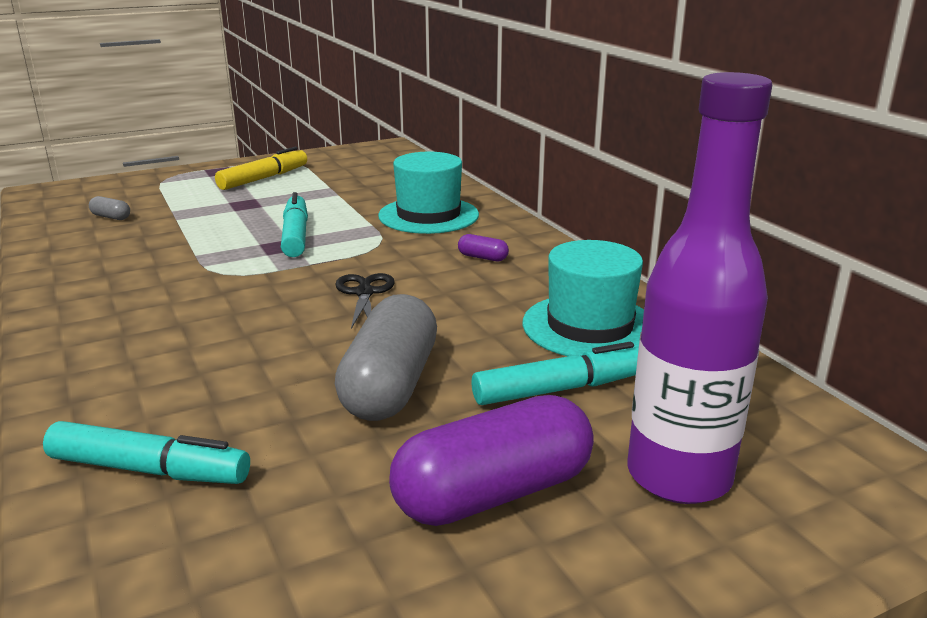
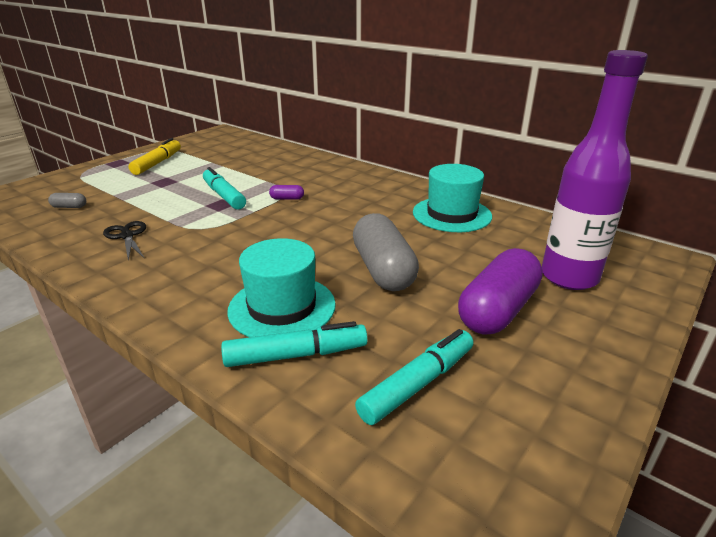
camera: 25 degrees left, 5 degrees up
(364, 293) = (308, 221): black scissors -> black scissors (127, 236)
(428, 215) = (295, 169): turquoise hat -> turquoise hat (282, 307)
(482, 257) = (355, 188): purple capsule -> purple capsule (287, 198)
(559, 389) = (472, 250): turquoise marker -> turquoise marker (418, 384)

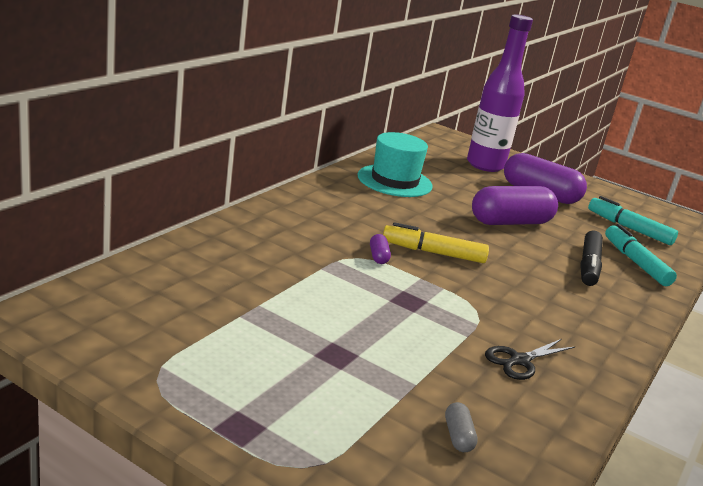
camera: 100 degrees left, 5 degrees down
(158, 163) = (243, 374): yellow marker -> yellow marker (433, 252)
(224, 195) = (379, 299): turquoise marker -> none
(282, 307) = (588, 266): turquoise hat -> black marker
(383, 269) = (510, 222): grey capsule -> purple capsule

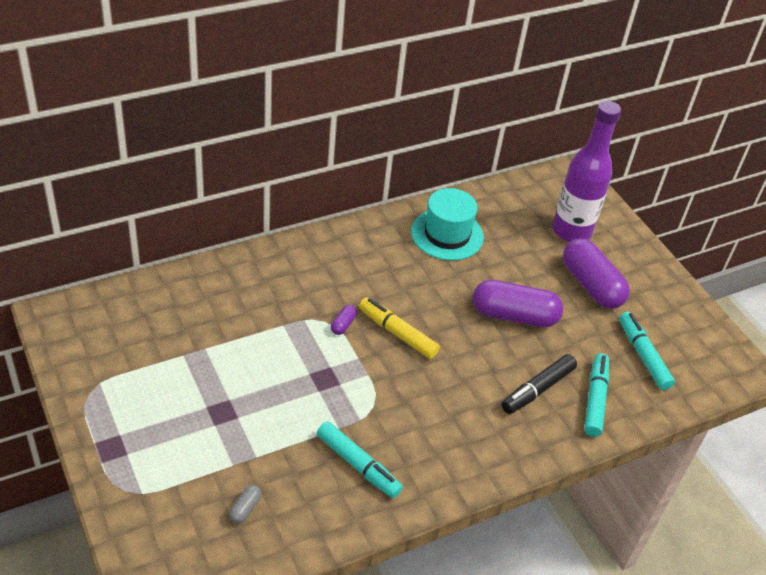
camera: 30 degrees right, 20 degrees up
(519, 361) = (358, 465): black scissors -> turquoise marker

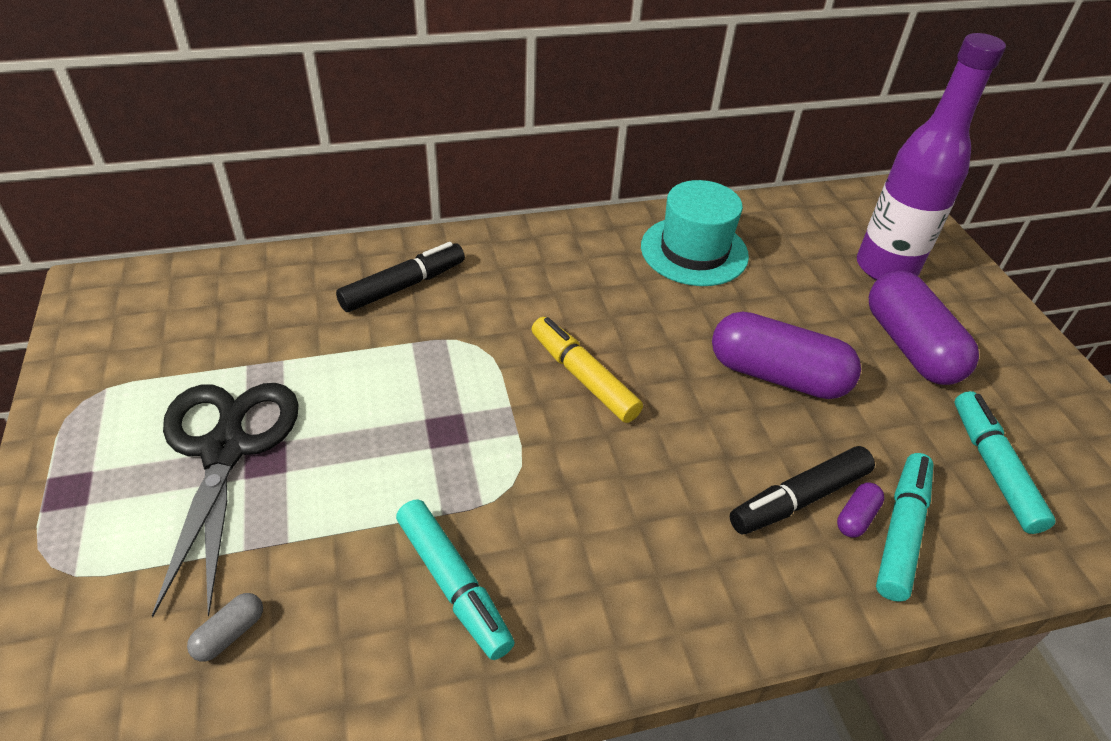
camera: 15 degrees right, 0 degrees up
(195, 409) = (225, 449): none -> black scissors
(263, 286) = (403, 286): none -> black marker
(343, 324) = (503, 353): purple capsule -> purple capsule (856, 517)

